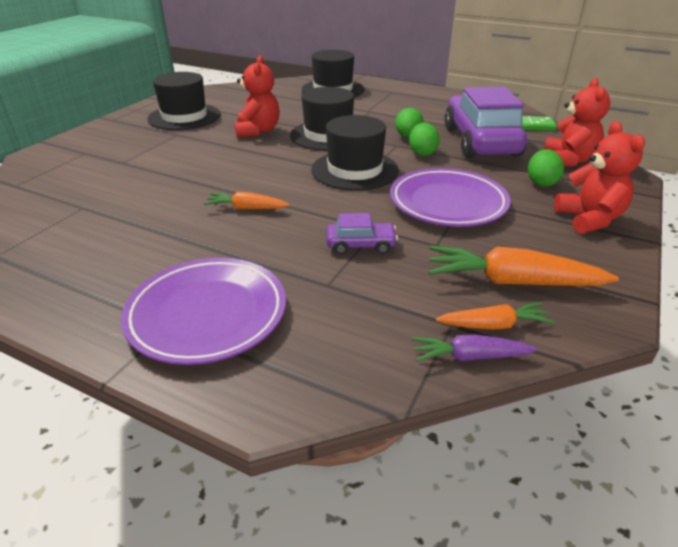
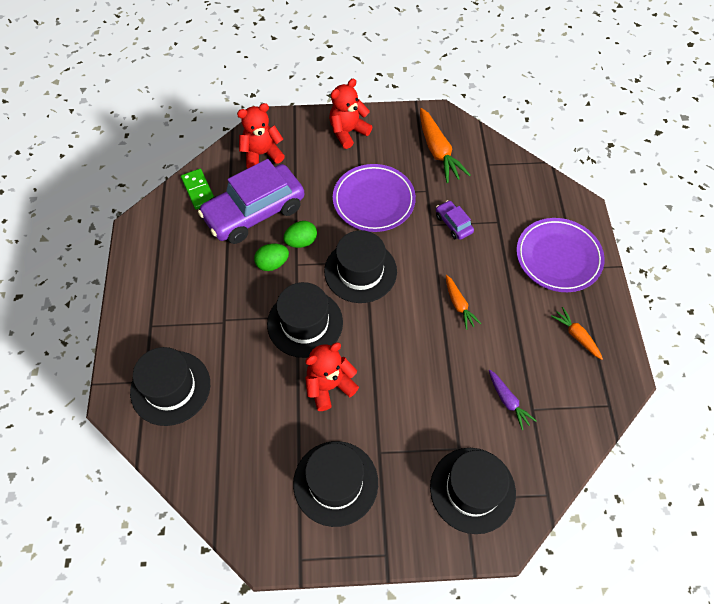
camera: 120 degrees left, 25 degrees up
(85, 157) = (472, 490): none -> black hat
(469, 356) = (503, 153): purple carrot -> purple carrot (508, 401)
(494, 325) = (477, 150): orange carrot -> orange carrot (576, 335)
(541, 182) = (310, 162): green egg -> none

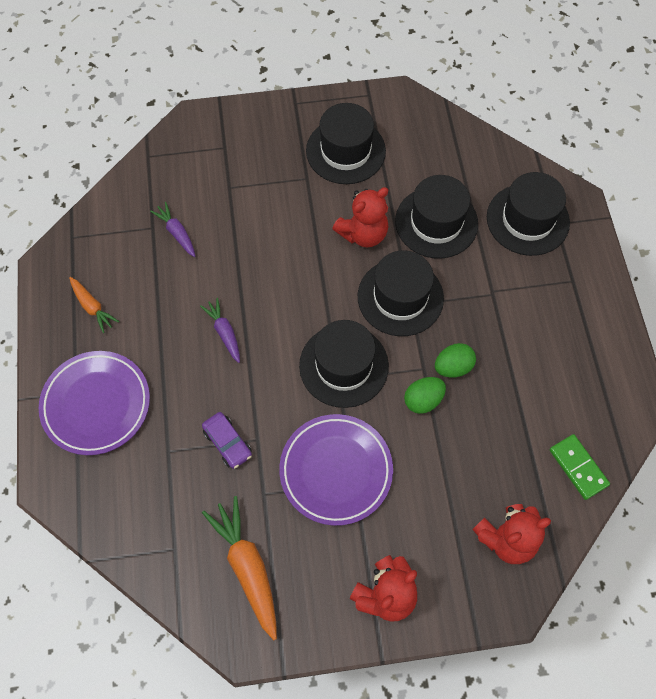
camera: 175 degrees right, 5 degrees up
(254, 212) = (493, 439): purple car -> none
(458, 305) = (224, 332): orange carrot -> purple carrot
(472, 490) = (217, 155): black hat -> black hat (436, 222)

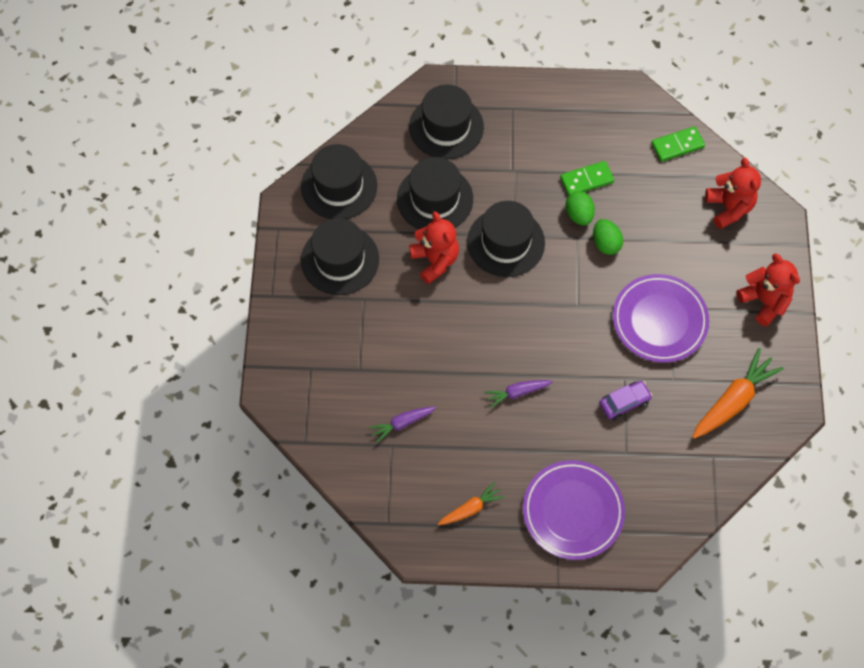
camera: 80 degrees left, 0 degrees up
(247, 567) = (733, 400): orange carrot -> orange carrot turned 150 degrees clockwise
(343, 365) = (565, 299): black hat -> black hat (339, 186)
(501, 369) = (586, 180): none -> green domino

